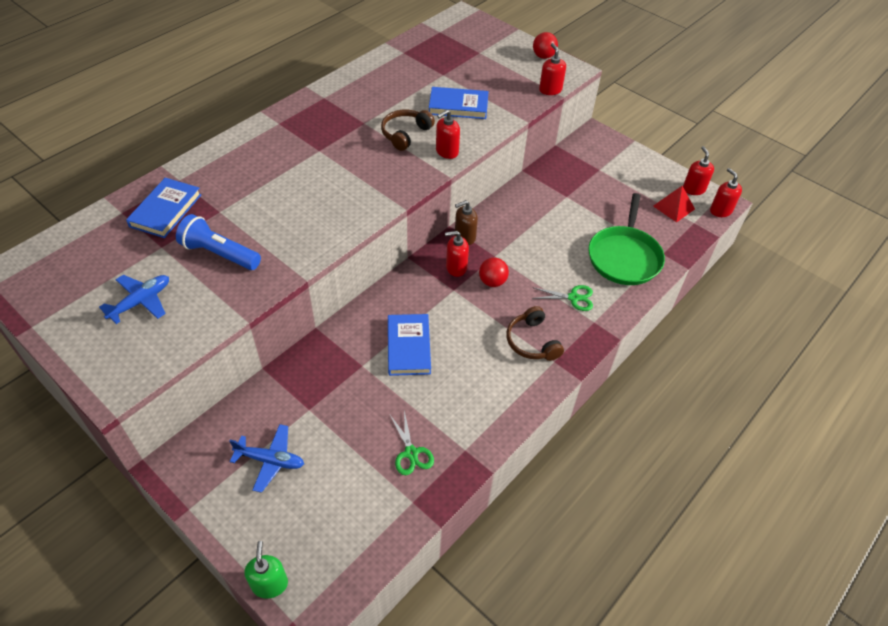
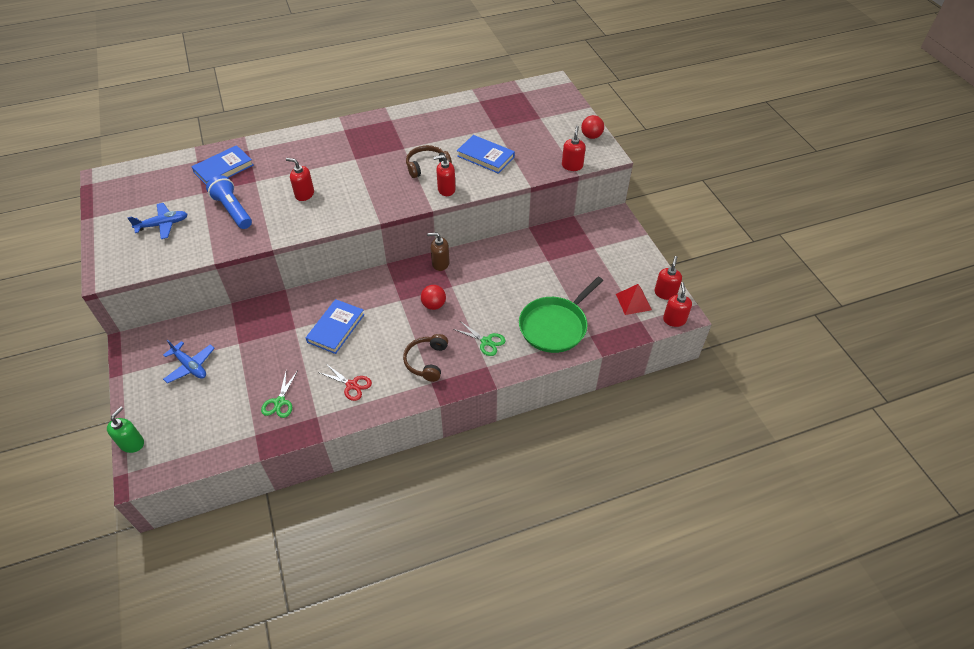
camera: 30 degrees right, 0 degrees up
(456, 267) = (415, 284): red soap dispenser -> red soap dispenser (304, 194)
(475, 399) = (352, 385): none -> red scissors

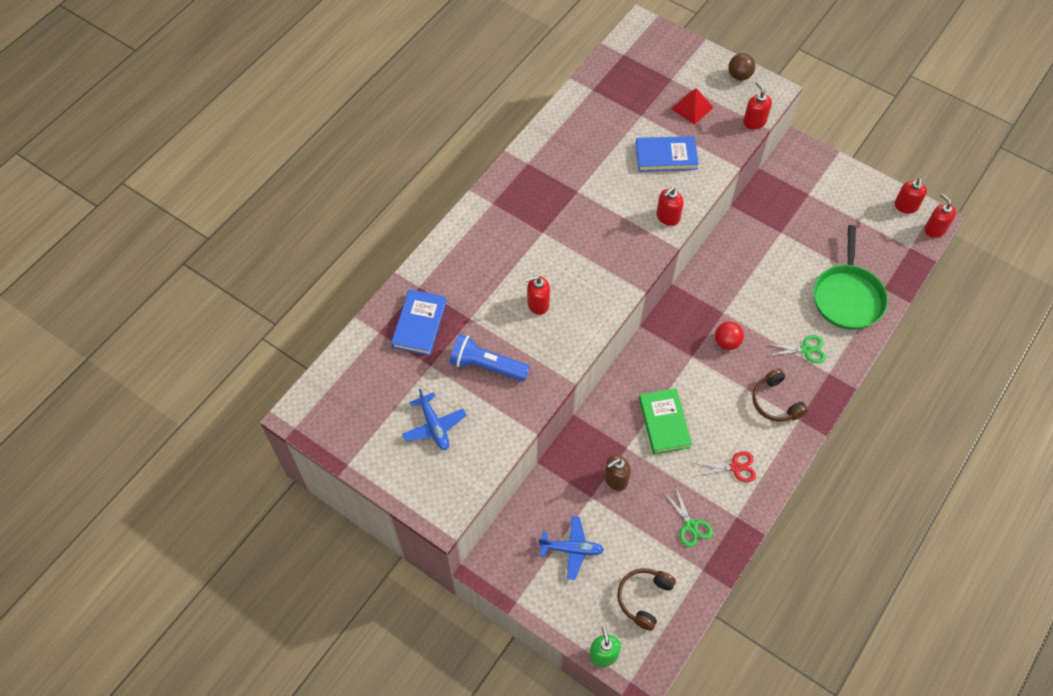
camera: 35 degrees left, 10 degrees up
(163, 225) = (434, 426): blue plane -> blue plane turned 120 degrees clockwise
(336, 328) = (664, 423): blue book -> green book
(426, 166) = (621, 200): brown headphones -> brown headphones (644, 598)
(440, 263) = (690, 295): brown soap dispenser -> brown soap dispenser (615, 479)
(591, 136) = (739, 76): red ball -> brown ball
(633, 302) = (888, 231): red pyramid -> red pyramid (692, 108)
(665, 293) = (905, 206): red soap dispenser -> red soap dispenser turned 150 degrees counterclockwise

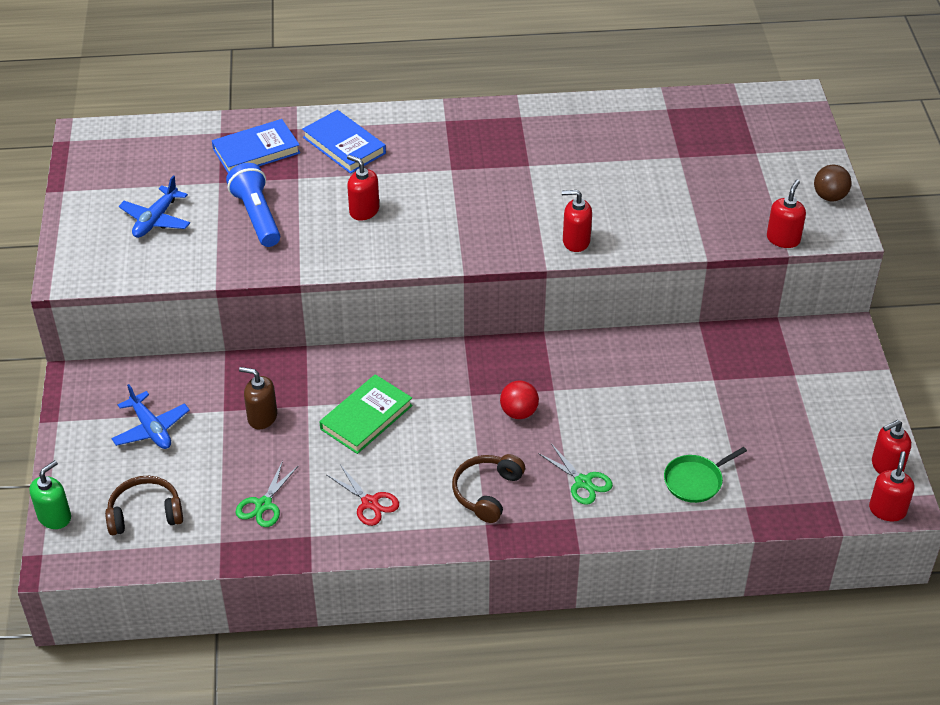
camera: 50 degrees right, 15 degrees down
(666, 156) = (651, 200): blue book -> blue book (344, 145)
(692, 108) = (738, 186): red pyramid -> none
(847, 297) = (695, 481): green pan -> green pan, size x0.55

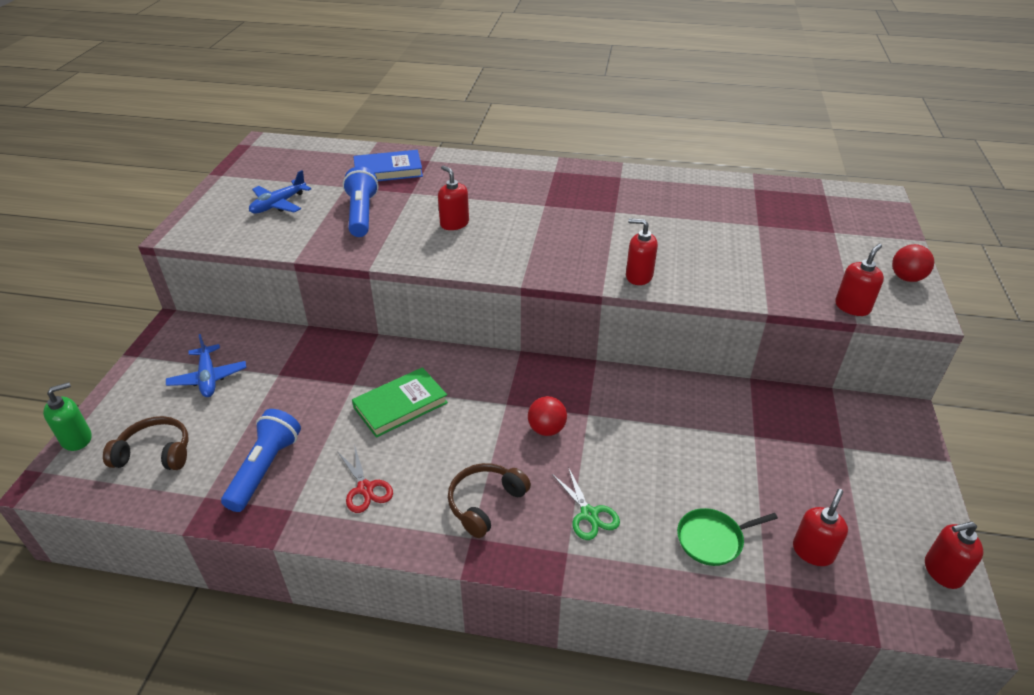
camera: 15 degrees right, 5 degrees down
(262, 417) = (308, 386): brown soap dispenser -> none
(263, 505) = (265, 468): green scissors -> blue flashlight
(344, 145) = (461, 176): blue book -> none
(829, 196) = (906, 278): brown ball -> red ball
(887, 510) = (940, 627): red soap dispenser -> red soap dispenser (813, 551)

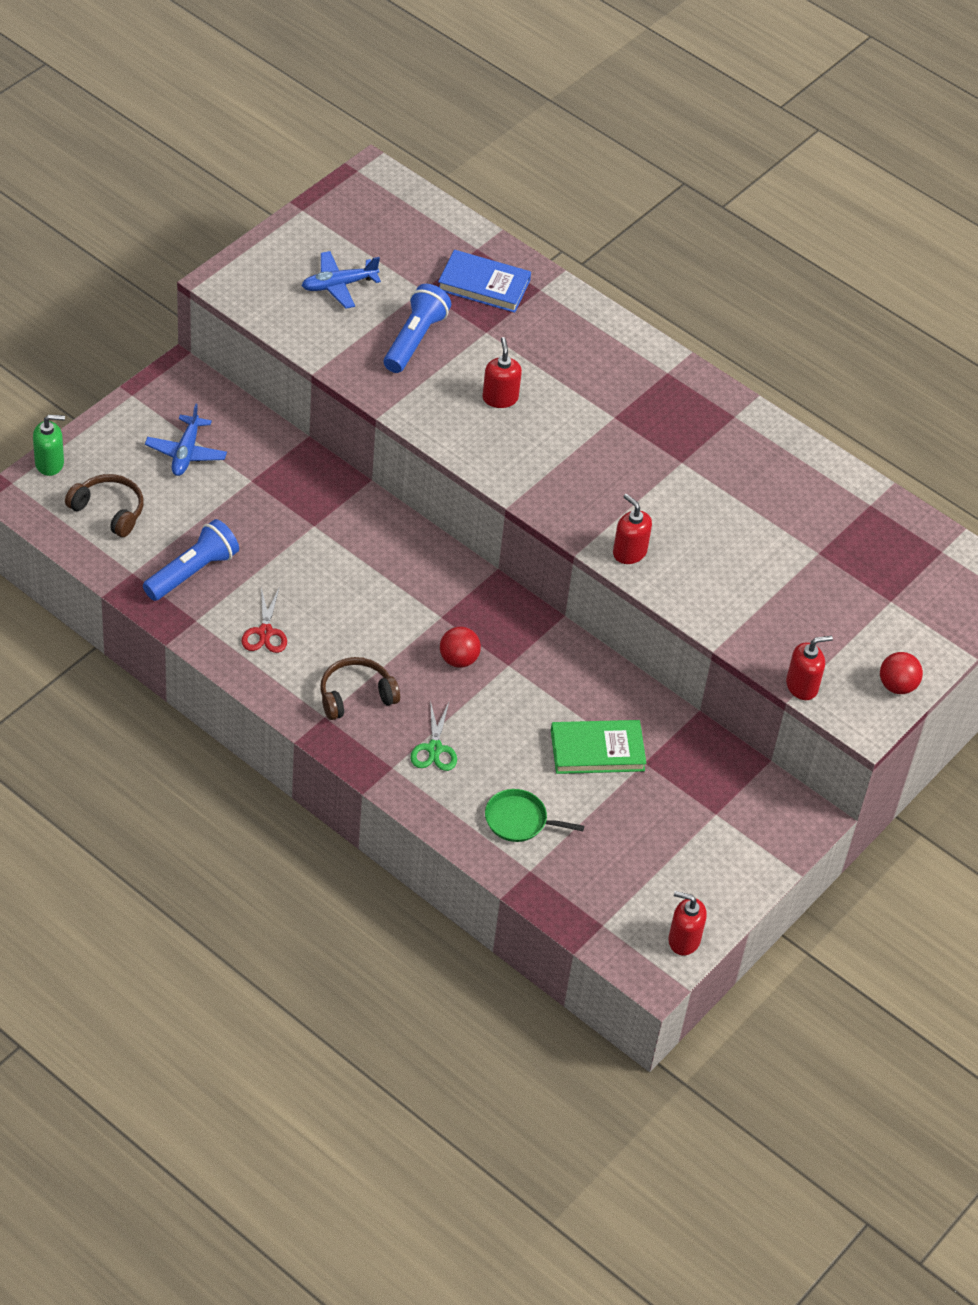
camera: 25 degrees right, 10 degrees up
(400, 405) = (343, 569): green book -> green book (597, 750)
(813, 551) = (593, 871): red soap dispenser -> none

